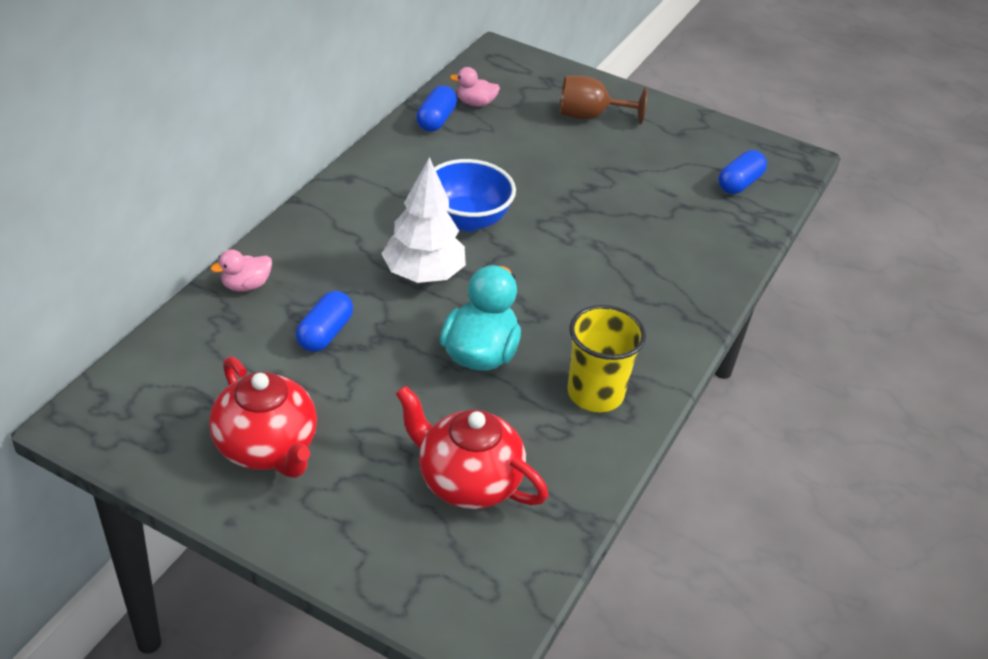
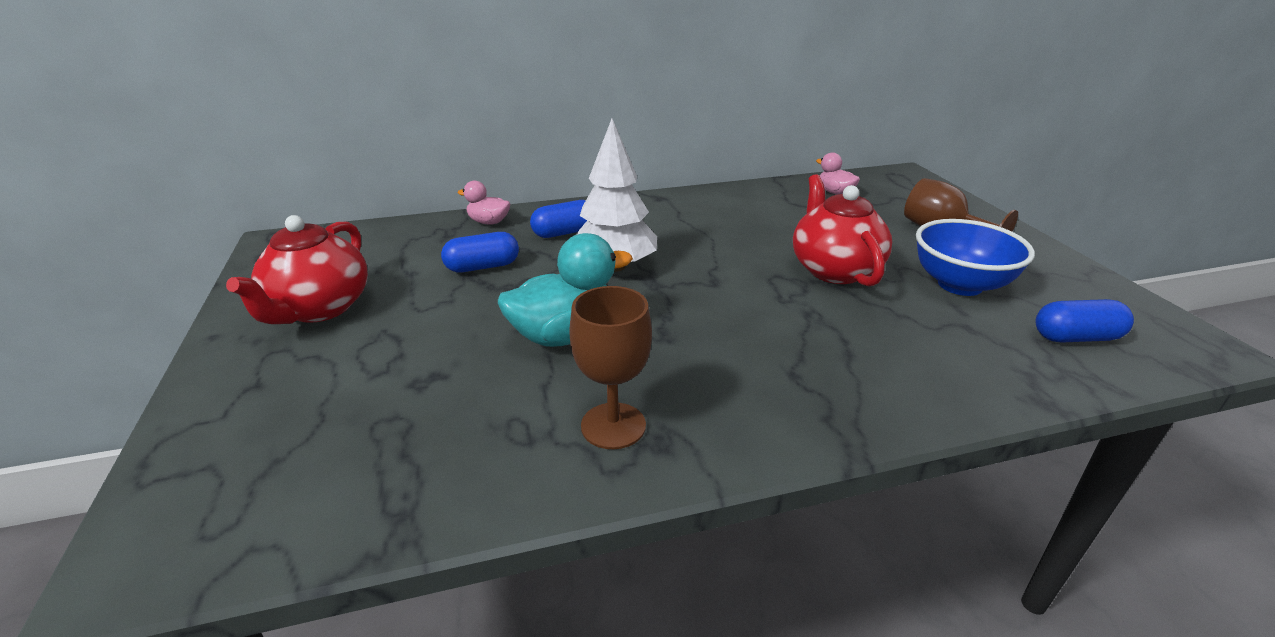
camera: 50 degrees right, 10 degrees down
(436, 120) = (783, 191): blue capsule -> blue capsule (565, 233)
(467, 220) = (710, 250): blue bowl -> blue bowl (960, 285)
(467, 481) = (381, 419): red teapot -> red teapot (834, 270)
(595, 393) = (613, 426): yellow cup -> brown goblet

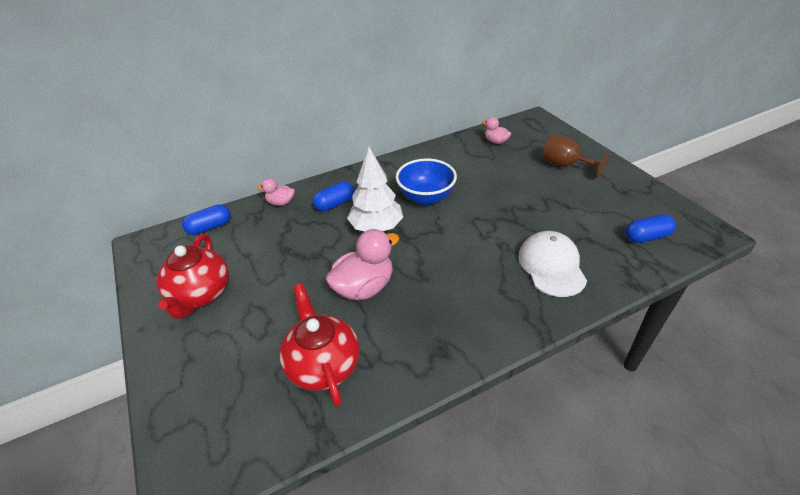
camera: 10 degrees left, 10 degrees up
(482, 267) = (292, 242): blue capsule -> blue capsule (210, 227)
(565, 335) = (364, 287): turquoise duck -> pink duck
(613, 426) = (413, 345): brown goblet -> none
(834, 270) = (508, 208): red teapot -> red teapot (323, 365)
(891, 353) = (551, 266): none -> white cap
(960, 285) = (581, 208): blue bowl -> blue bowl (426, 197)

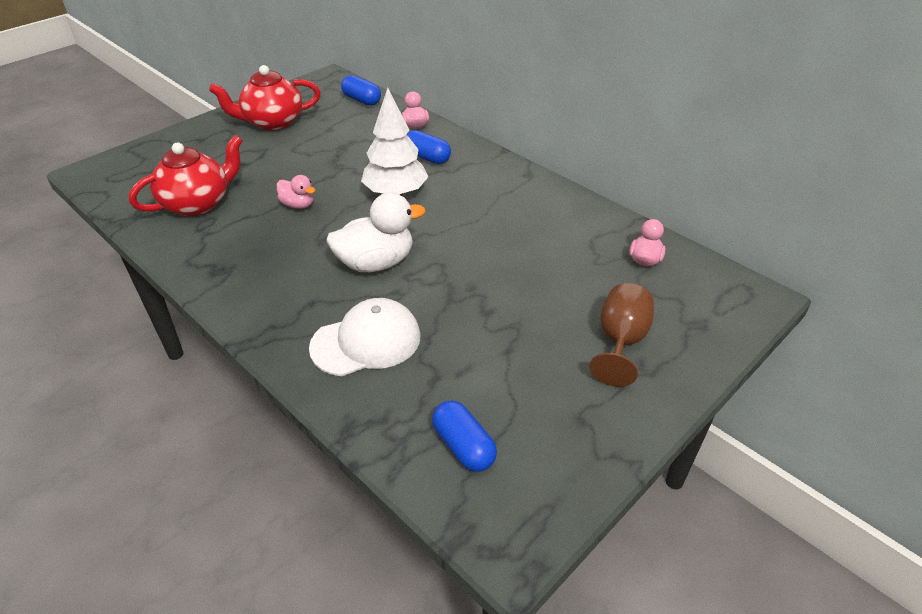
camera: 70 degrees right, 0 degrees up
(364, 287) = (298, 205): pink duck -> pink duck, size x0.54
(426, 197) = (468, 218): blue bowl -> none
(463, 250) = (376, 263): none -> white duck

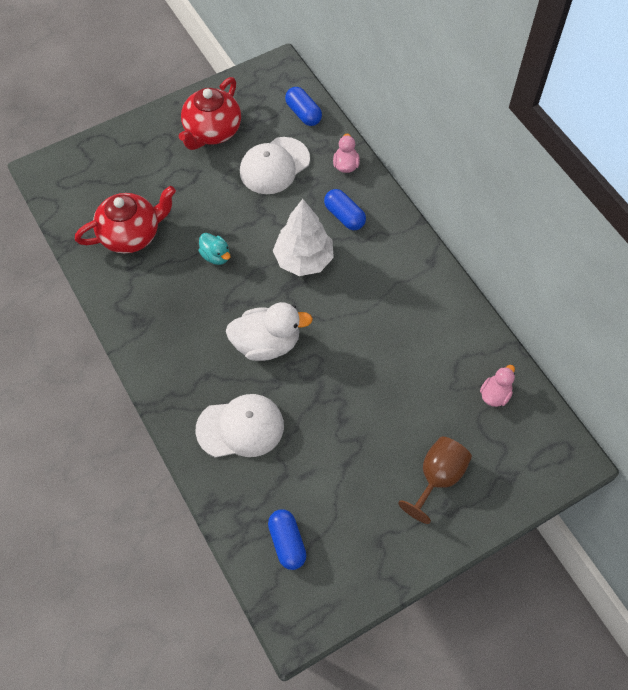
camera: 15 degrees right, 20 degrees up
(272, 122) = (212, 131): red teapot -> red teapot turned 60 degrees counterclockwise
(298, 205) = (216, 256): pink duck -> turquoise duck
(343, 135) = (274, 166): none -> white cap

